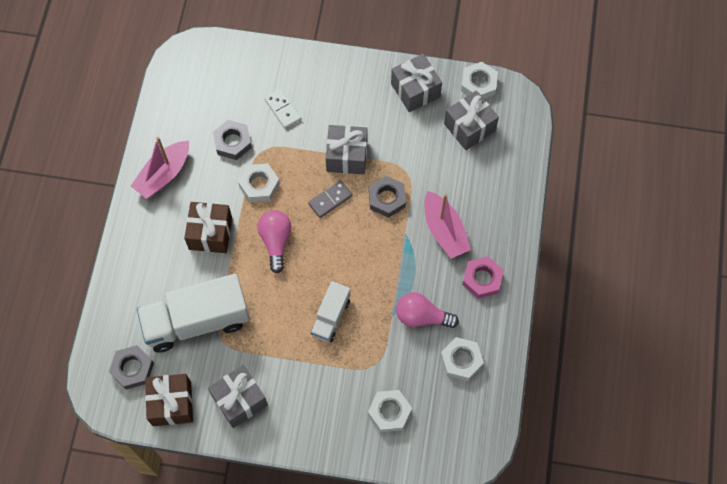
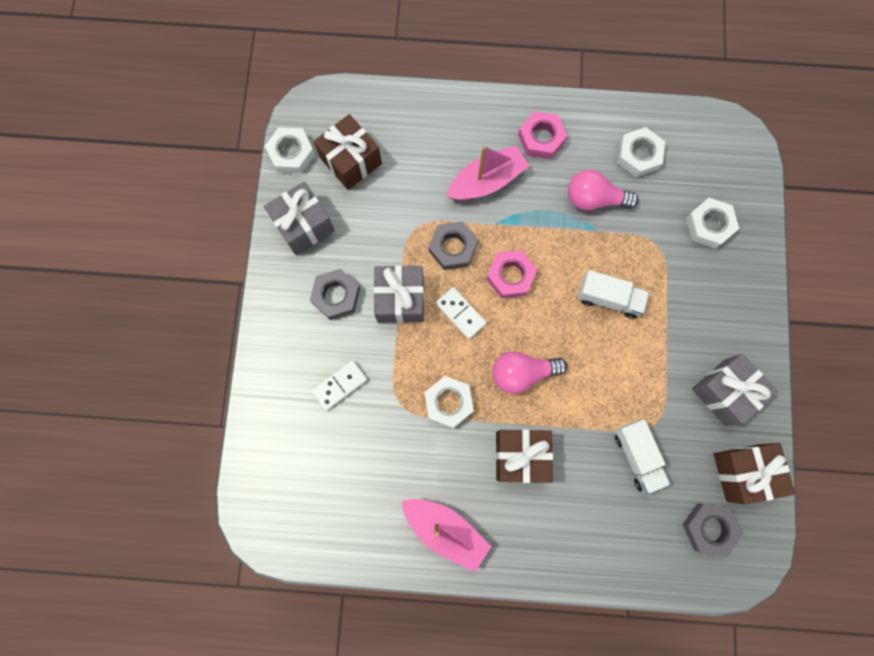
camera: 95 degrees left, 10 degrees up
(197, 321) = (637, 456): white truck -> white truck, size x0.53
(232, 142) = (391, 444): grey nut -> grey nut (336, 296)
(330, 200) = (460, 313): grey domino -> white domino
(358, 241) = (510, 276): none -> pink nut
(422, 316) = (594, 199): pink light bulb -> pink light bulb turned 90 degrees clockwise
(469, 127) = (350, 161): grey gift -> brown gift

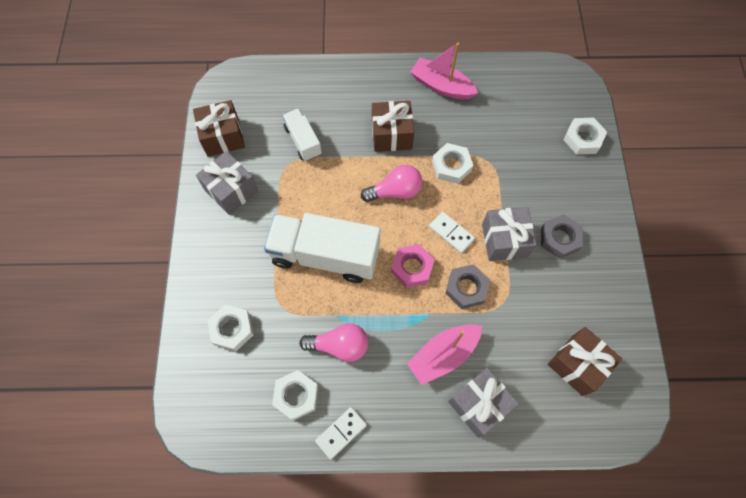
camera: 175 degrees right, 10 degrees down
(291, 153) = (636, 367): white nut -> white nut (583, 139)
(303, 225) = (604, 297): grey gift -> grey gift (479, 404)
(340, 385) = (539, 171): white domino -> white domino (341, 433)
(541, 138) = (394, 406): pink nut -> none
(609, 298) = (325, 255): white truck -> white truck, size x1.88
(709, 528) = (252, 101): grey nut -> none

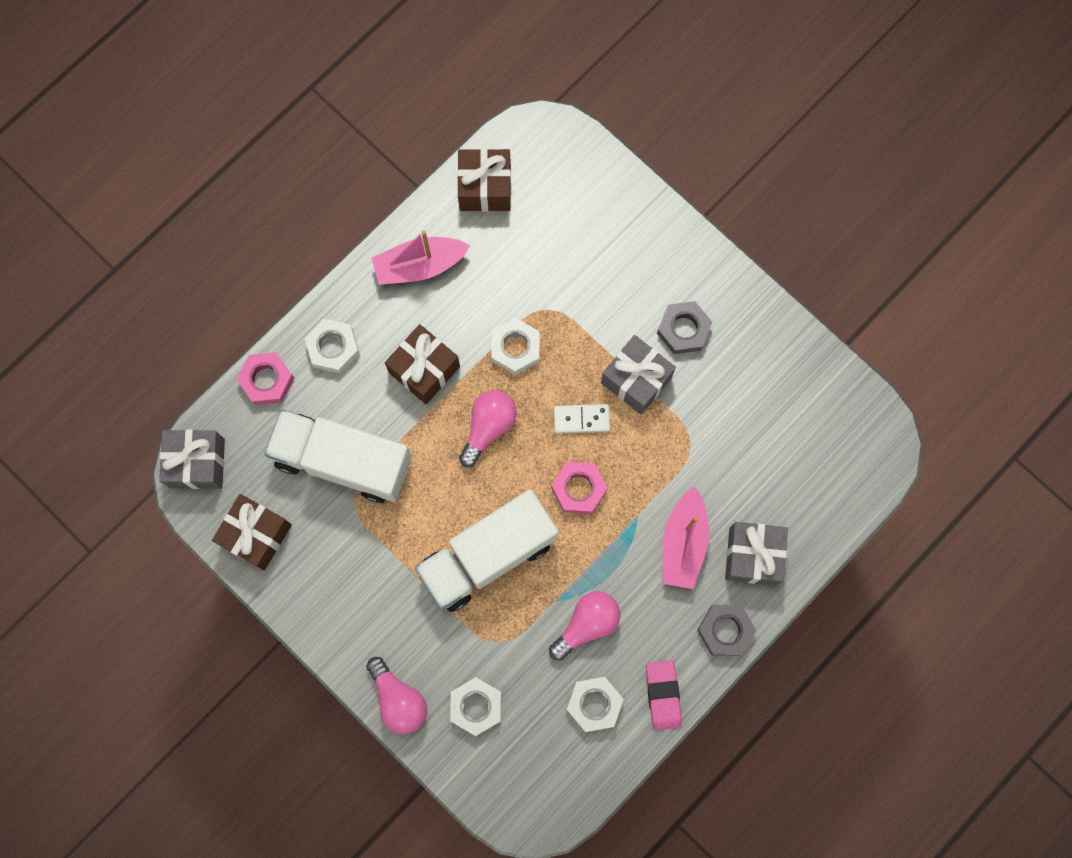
camera: 45 degrees left, 10 degrees up
(197, 284) = (398, 699): none -> pink light bulb
(231, 190) = (328, 581): grey gift -> grey gift (197, 463)
(303, 141) = (343, 461): white truck -> white truck, size x1.88
(308, 73) = (267, 380): none -> pink nut
(341, 433) = (663, 695): white domino -> pink eraser
(466, 288) = (645, 461): grey nut -> grey nut (725, 630)
(577, 364) = (801, 439): brown gift -> brown gift (485, 187)
(583, 139) = (612, 197): white nut -> white nut (333, 348)

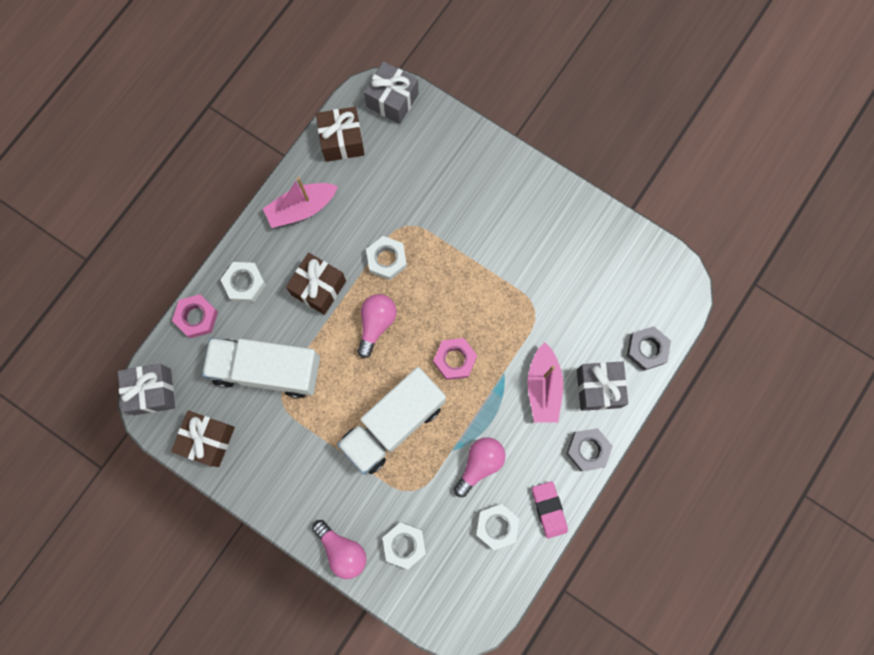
camera: 10 degrees left, 0 degrees up
(581, 419) = (447, 305): white domino -> none
(636, 379) = (484, 268): grey gift -> grey gift (392, 100)
(683, 329) = (513, 223): grey nut -> grey nut (647, 349)

